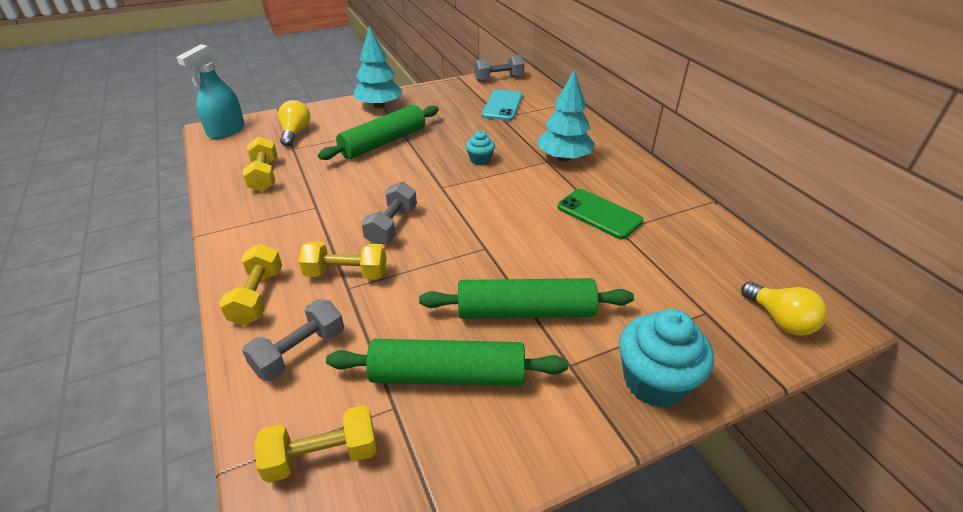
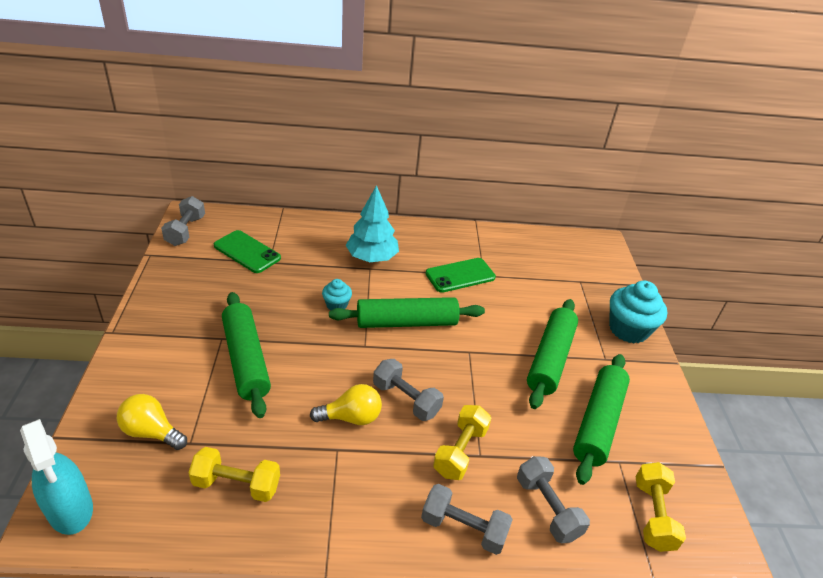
camera: 70 degrees left, 0 degrees up
(257, 297) = (463, 528): yellow dumbbell -> grey dumbbell
(379, 106) = (154, 338): turquoise tree -> none
(492, 200) = (406, 322): none -> green rolling pin
(502, 105) = (247, 252): turquoise phone -> green phone
(780, 320) = (596, 258): yellow light bulb -> yellow light bulb (351, 417)

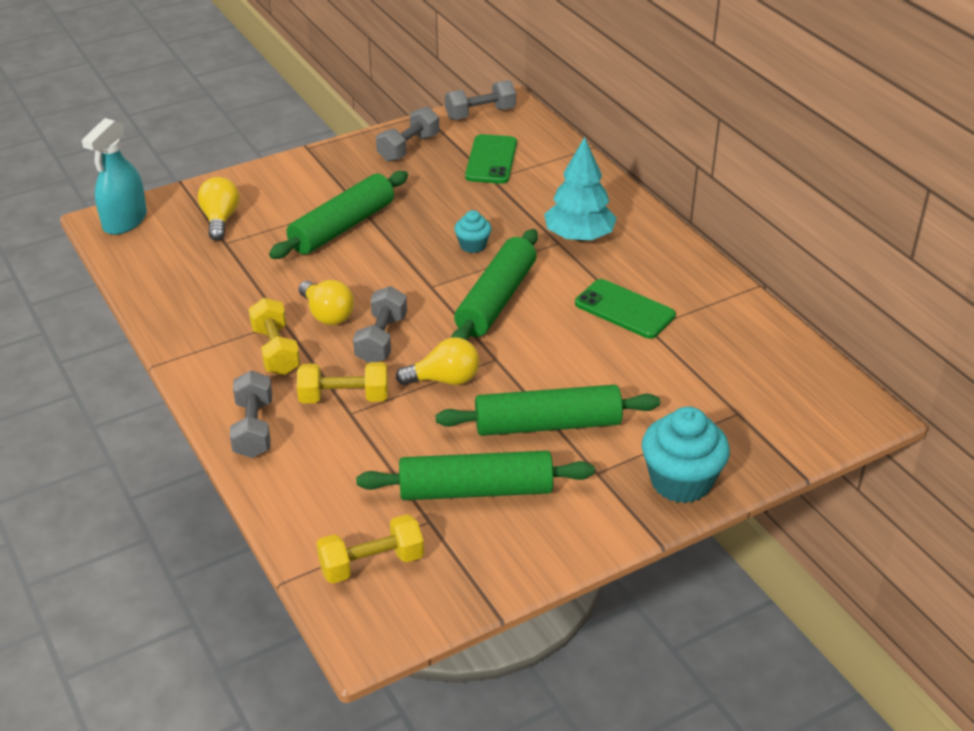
camera: 65 degrees right, 0 degrees up
(237, 484) = (203, 284): yellow dumbbell -> yellow dumbbell (276, 351)
(406, 322) = (496, 300): green rolling pin -> green rolling pin turned 60 degrees clockwise
(475, 386) = (444, 380): none -> yellow light bulb
(547, 508) = (319, 479): grey dumbbell -> grey dumbbell (408, 148)

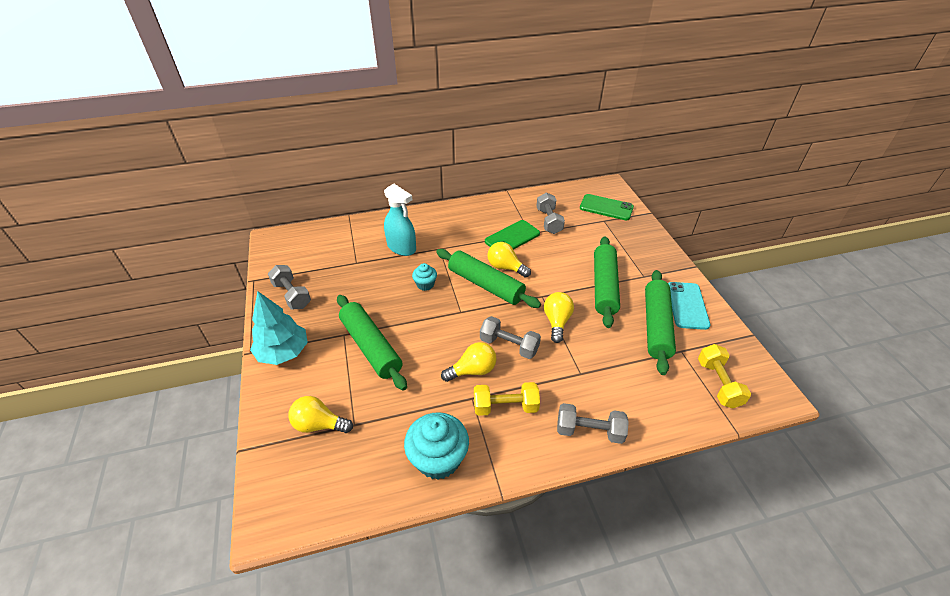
camera: 75 degrees left, 5 degrees up
(124, 221) = (279, 503): turquoise spray bottle -> turquoise spray bottle (401, 247)
(344, 398) = (565, 374): yellow dumbbell -> none
(480, 114) = (275, 253): grey dumbbell -> grey dumbbell (549, 221)
(491, 160) = (334, 258): green phone -> green phone (606, 207)
(541, 529) = (687, 305): none -> turquoise phone
(545, 313) = (505, 267): none -> yellow light bulb
(579, 237) = (438, 239): turquoise tree -> turquoise tree (283, 352)
(681, 481) = (652, 249): turquoise cupcake -> turquoise cupcake (438, 459)

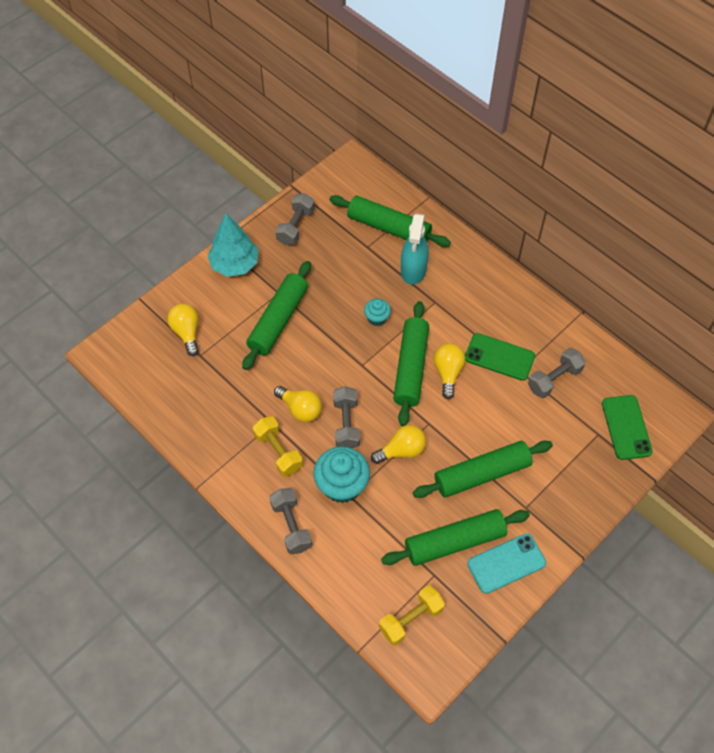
camera: 60 degrees right, 15 degrees up
(352, 244) = (389, 227): none -> green rolling pin
(438, 459) = (203, 428): turquoise cupcake -> turquoise cupcake (342, 485)

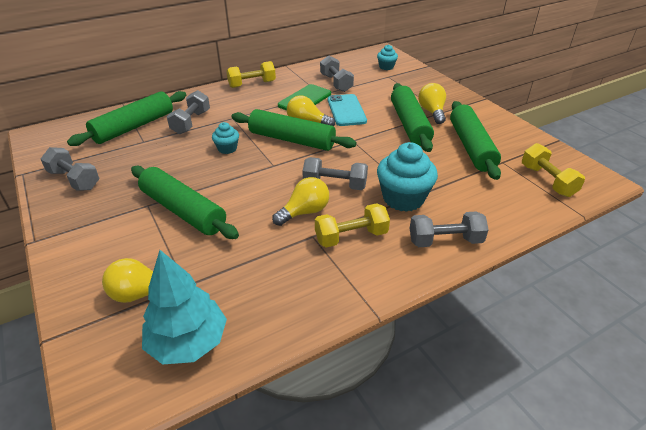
camera: 75 degrees left, 20 degrees down
(234, 264) = (78, 233): turquoise tree -> turquoise tree (188, 342)
(402, 451) = (375, 158): yellow light bulb -> yellow light bulb (432, 112)
(413, 270) = (191, 122): turquoise spray bottle -> grey dumbbell
(506, 563) = (491, 127): turquoise phone -> turquoise phone (346, 110)
(515, 294) = (252, 84): none -> yellow dumbbell
(626, 427) = (386, 67): green phone -> turquoise cupcake

